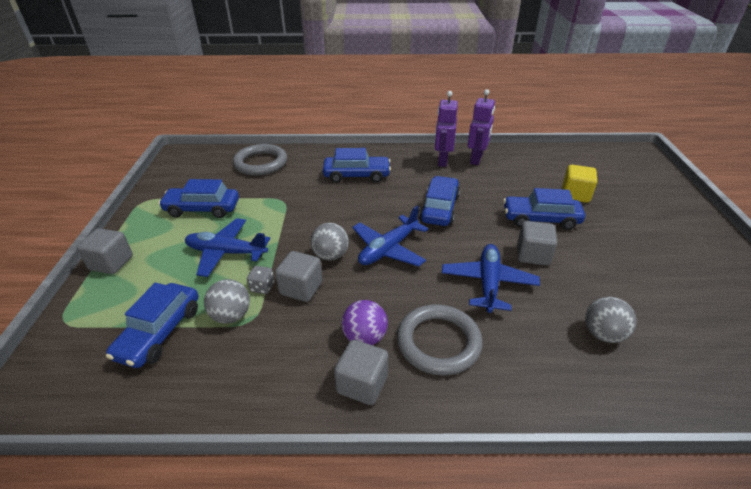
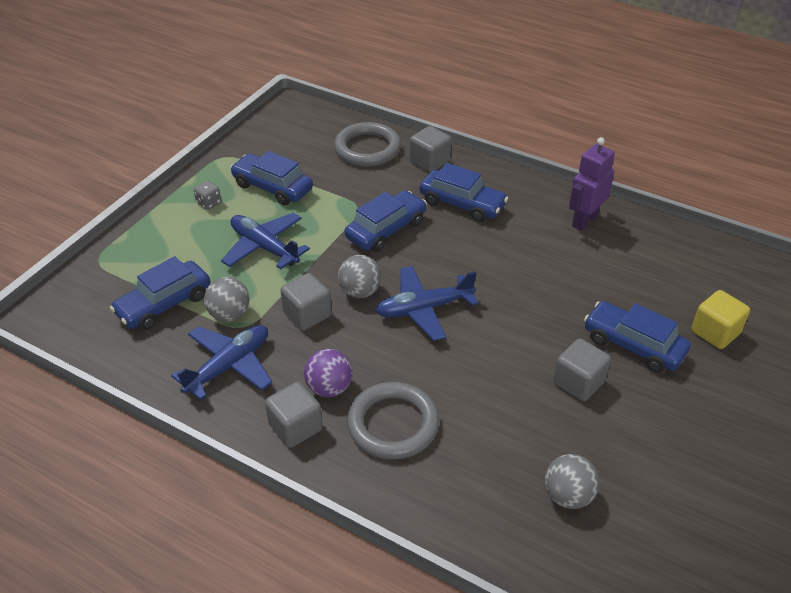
camera: 30 degrees right, 5 degrees up
(111, 263) = (161, 218): grey cube -> grey cube (429, 162)
(262, 287) = (273, 298): grey dice -> grey dice (209, 203)
(439, 208) = (522, 283): blue car -> blue car (386, 230)
(476, 159) = (632, 234): purple robot -> none
(488, 283) = (497, 391): blue plane -> blue plane (229, 366)

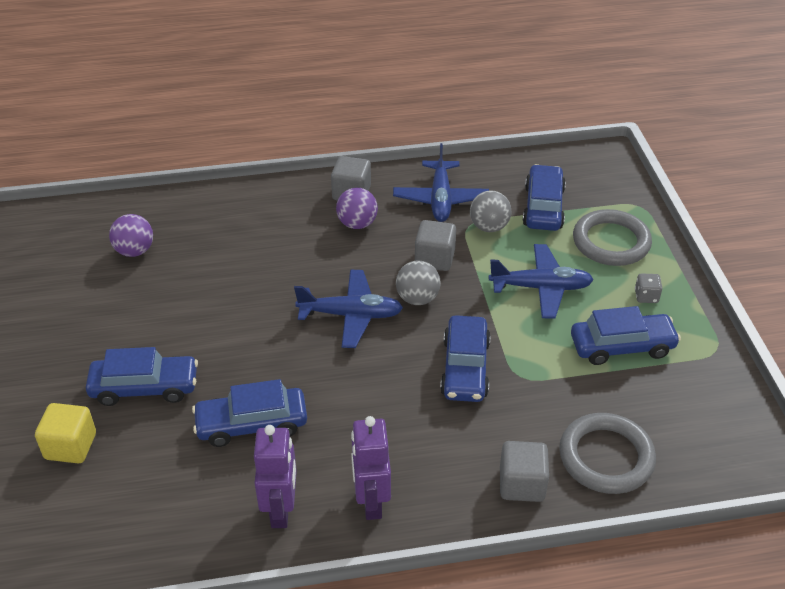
camera: 140 degrees right, 0 degrees up
(393, 424) = (290, 227): grey ring -> grey ring (611, 242)
(424, 309) = (350, 315): blue plane -> blue plane turned 60 degrees clockwise
(462, 204) = (427, 446): blue car -> blue car (252, 424)
(525, 197) = (371, 501): none -> purple robot
(568, 496) = (135, 251): grey ball -> purple ball
(578, 382) = (174, 328): grey cube -> none

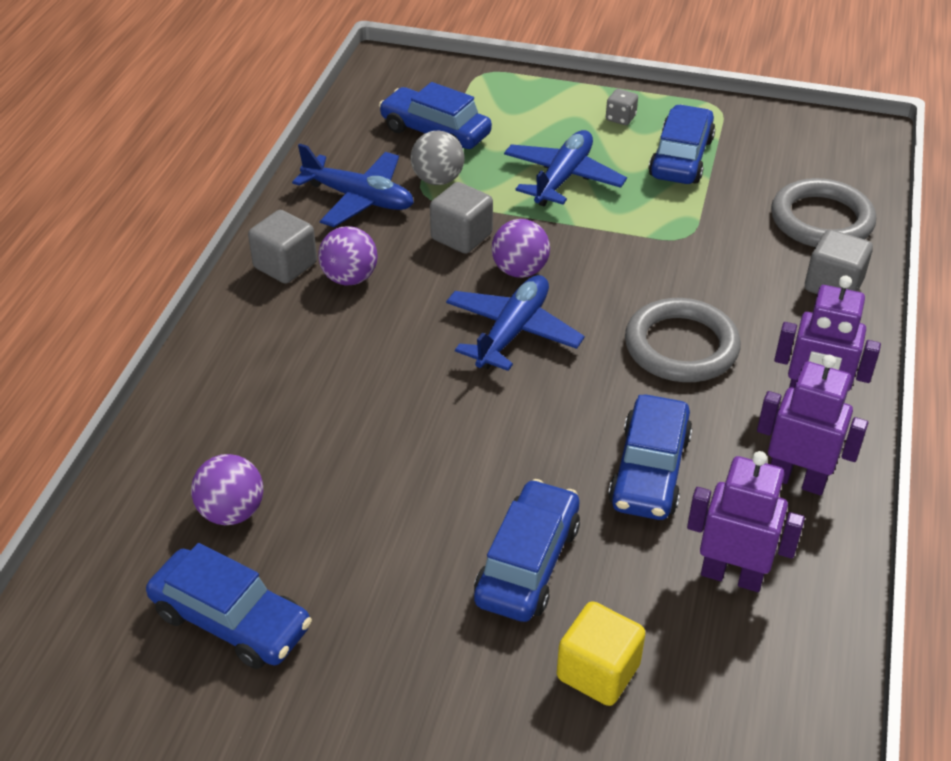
camera: 65 degrees left, 0 degrees up
(173, 494) = (732, 575): none -> purple robot
(417, 298) = (520, 270): grey ball -> purple ball
(465, 368) = (652, 270): blue car -> blue car (231, 620)
(611, 242) = (525, 109): grey ring -> grey ring (681, 346)

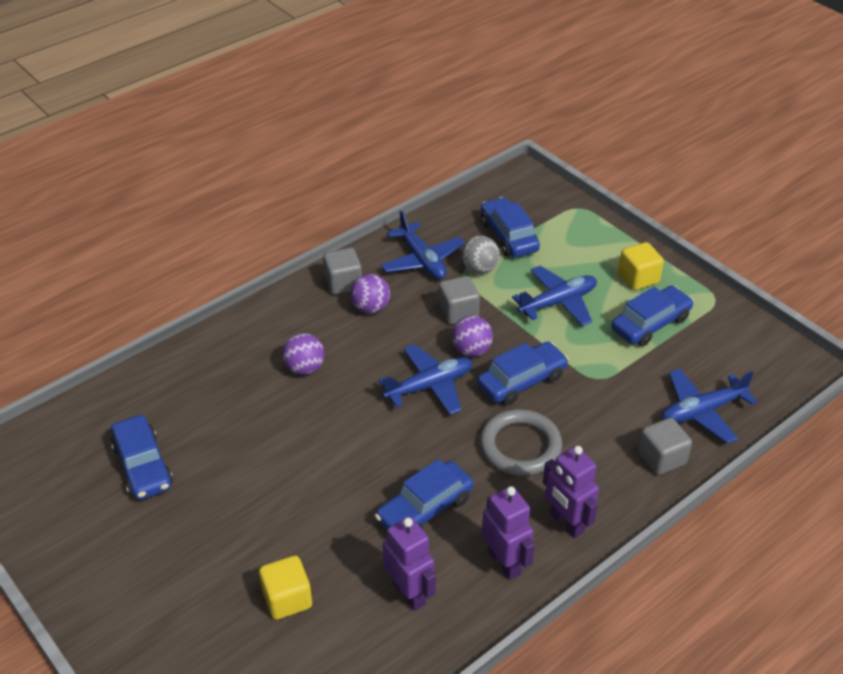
camera: 35 degrees right, 0 degrees up
(232, 512) = (192, 410): purple ball -> purple ball (304, 368)
(528, 563) = (308, 521): blue car -> blue car (522, 381)
(620, 118) = (638, 278): grey dice -> yellow cube
(821, 220) = (702, 411): grey ring -> blue plane

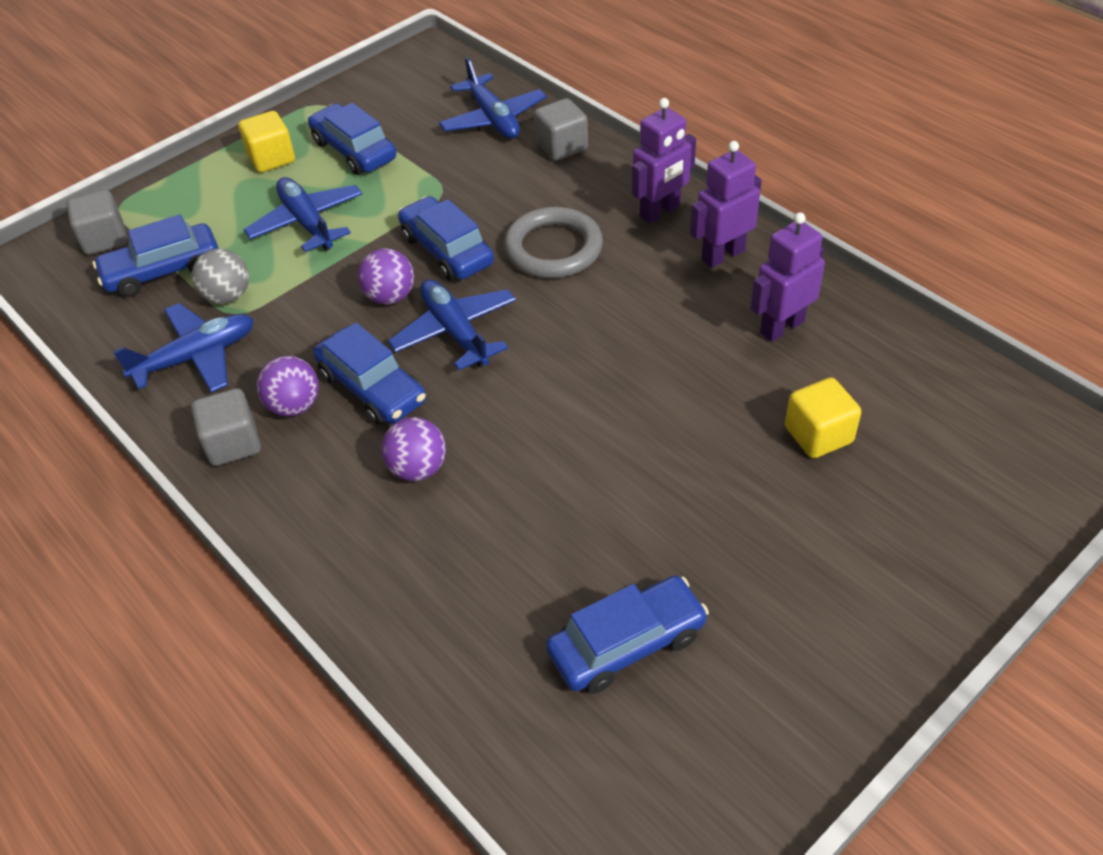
camera: 90 degrees left, 5 degrees up
(424, 509) = (659, 323): blue car -> blue car (372, 388)
(458, 312) = (314, 313): grey cube -> grey cube (104, 239)

